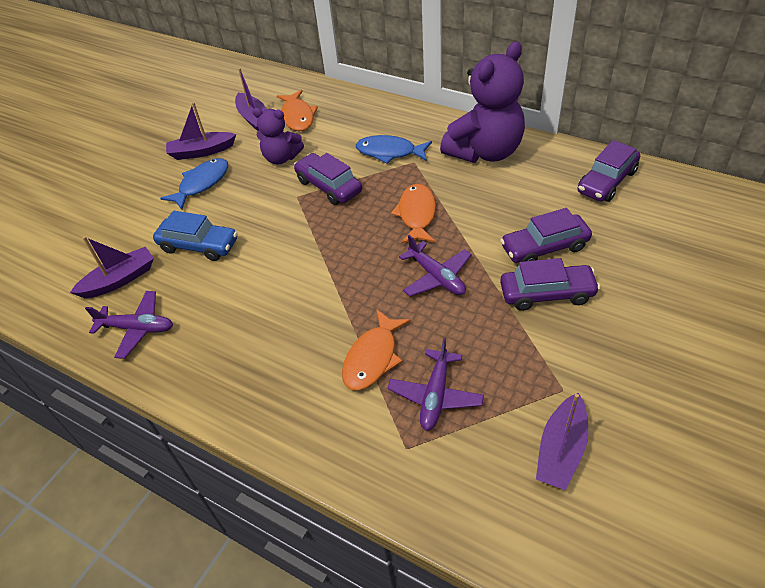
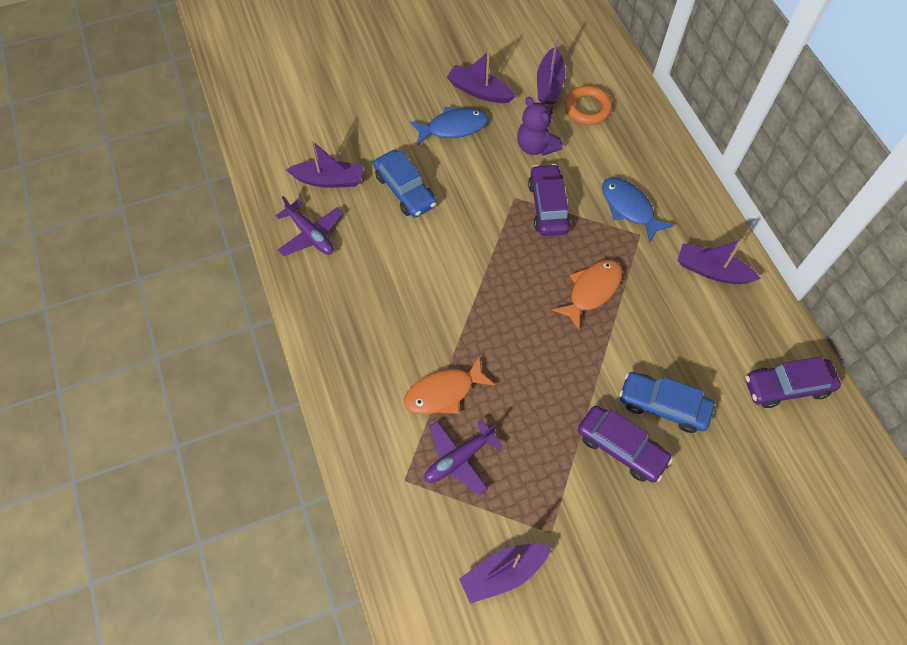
camera: 35 degrees right, 15 degrees up
(298, 116) = (587, 108): orange fish -> orange ring
(436, 277) = (552, 362): purple plane -> none
(485, 152) = (711, 271): purple teddy bear -> purple boat
(544, 247) = (663, 405): purple car -> blue car

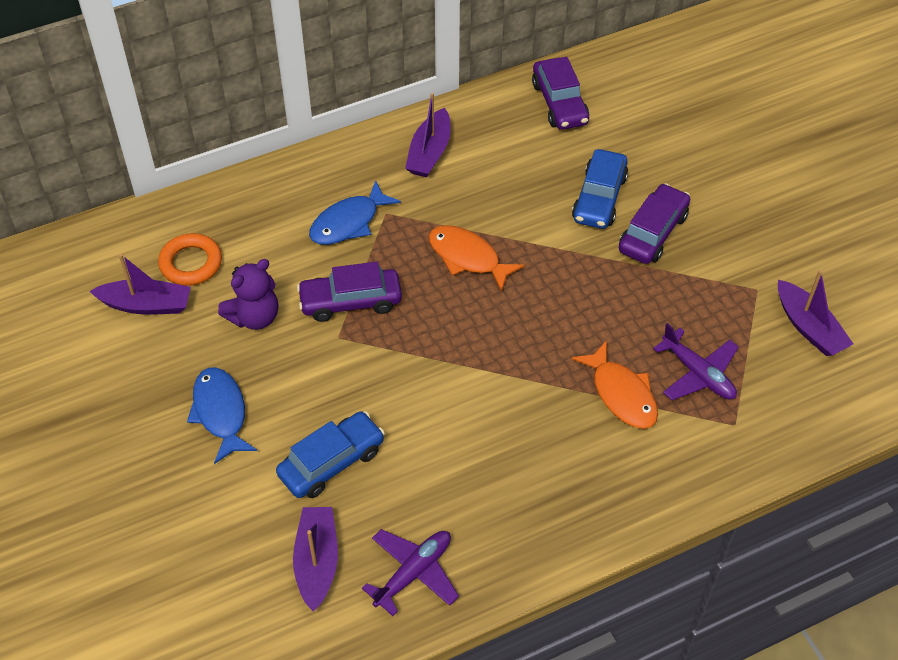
camera: 95 degrees left, 10 degrees down
(479, 91) = (154, 386): purple boat -> none

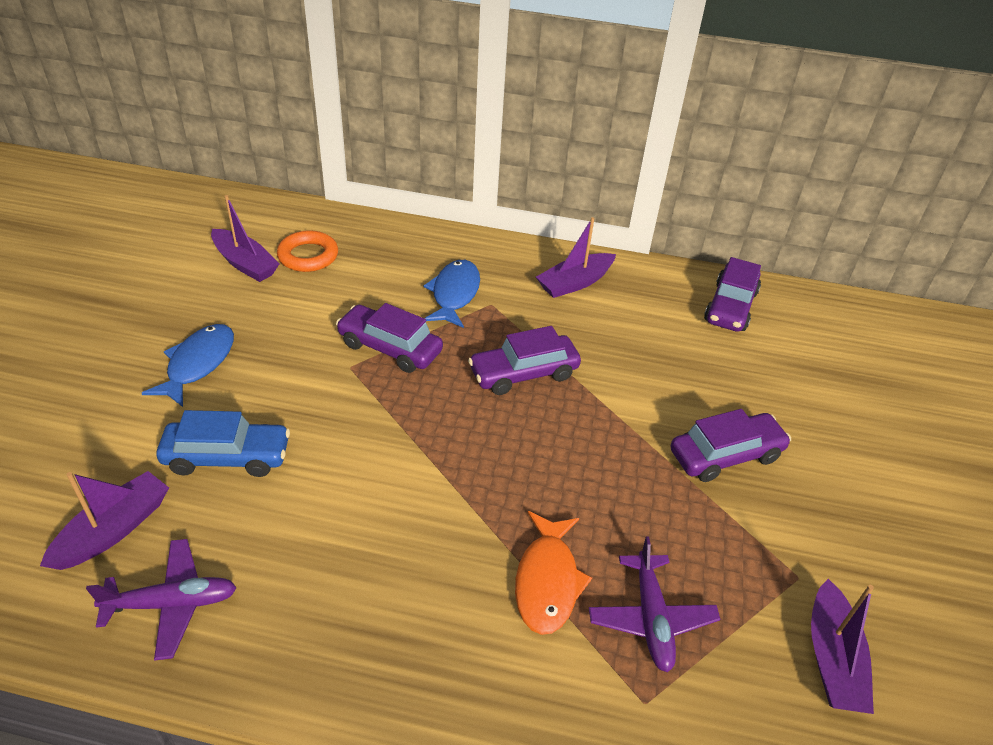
camera: 35 degrees right, 10 degrees down
(254, 317) = (306, 315): purple teddy bear -> none
(349, 222) = (454, 294): blue fish -> blue fish turned 105 degrees clockwise
(468, 257) = (523, 373): orange fish -> purple car
(599, 198) = (697, 396): blue car -> none

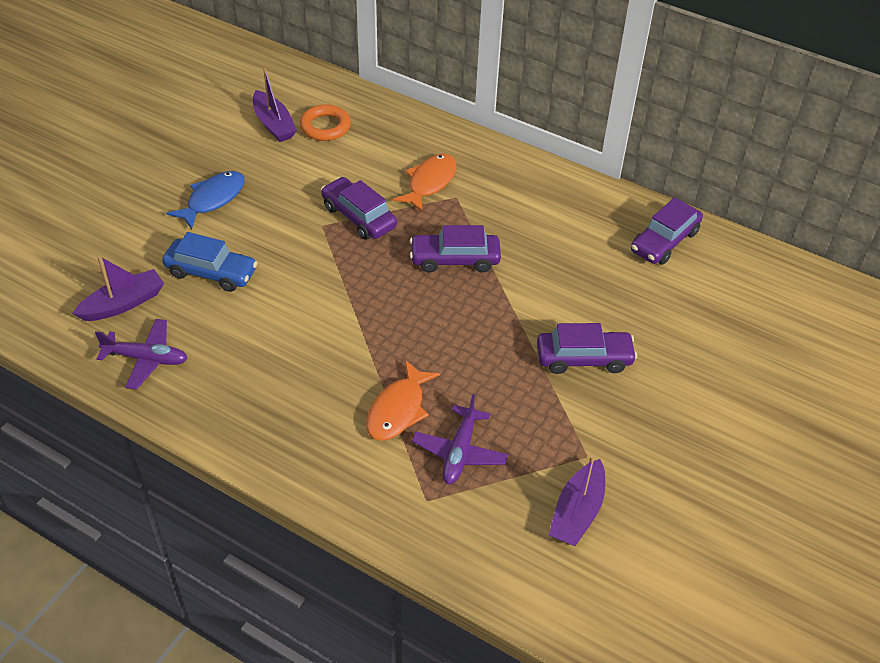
camera: 20 degrees right, 5 degrees up
(454, 294) = (429, 182): blue fish -> orange fish
(575, 283) = (536, 193): purple boat -> none

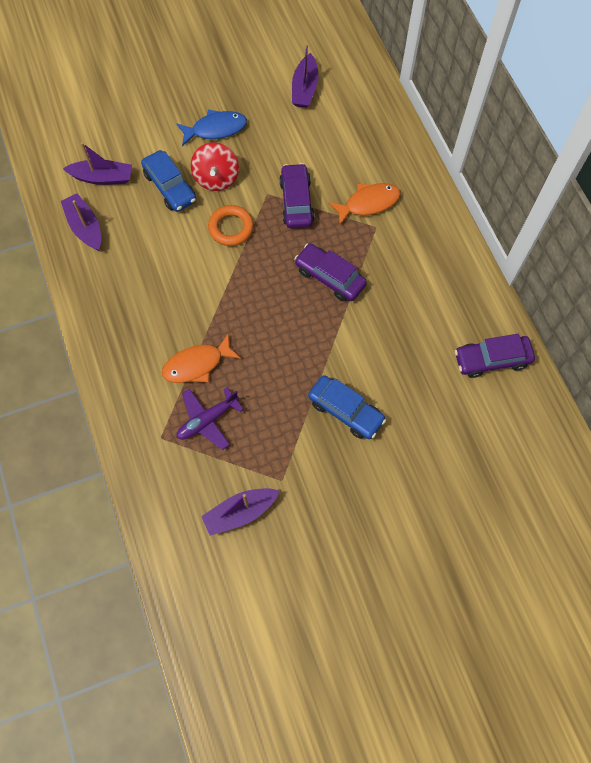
camera: 40 degrees right, 20 degrees up
(146, 359) = (85, 227): purple plane -> purple boat
(255, 239) = (216, 178): none -> red spinning top
(325, 127) = (337, 111): orange ring -> orange ring (231, 228)
(584, 358) = (345, 411): purple car -> blue car

